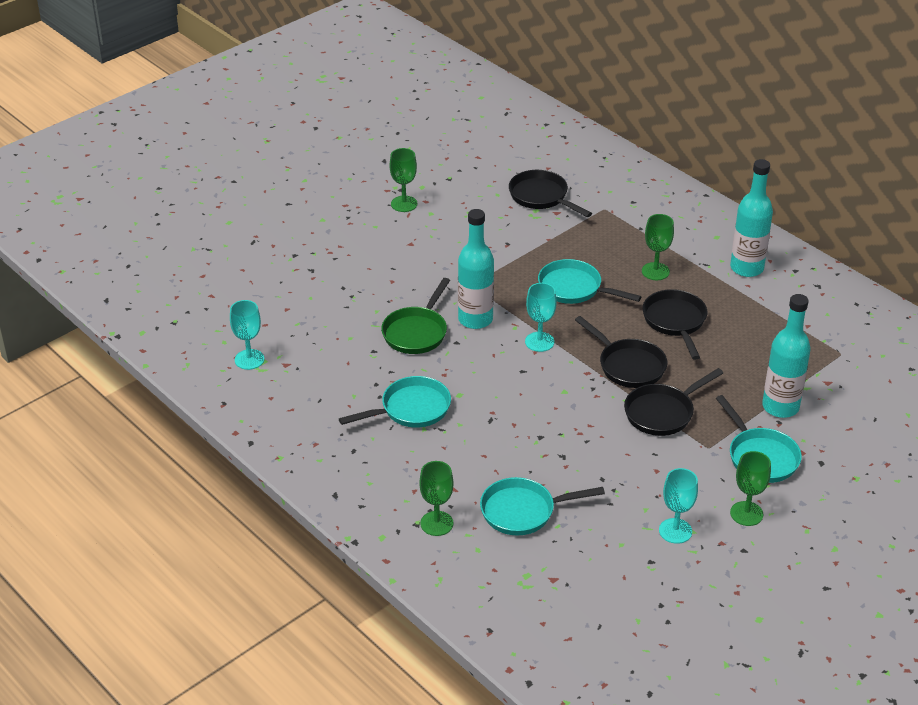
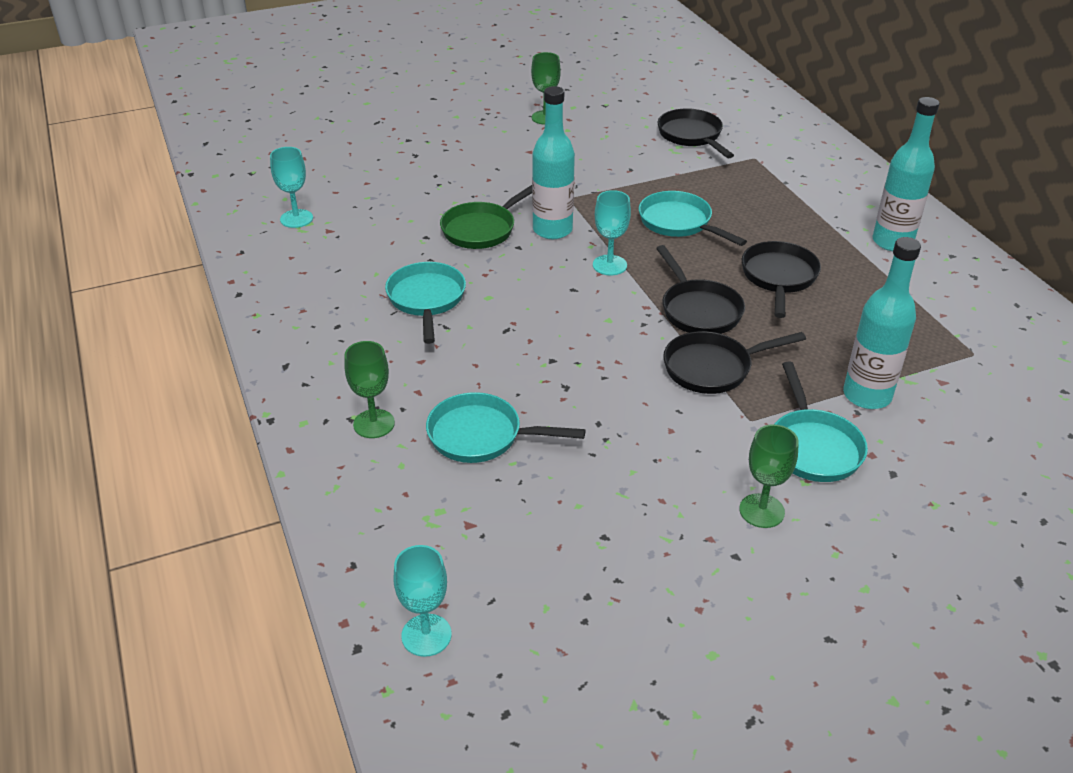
camera: 20 degrees right, 0 degrees up
(411, 409) = (426, 300): turquoise pan -> turquoise pan turned 90 degrees counterclockwise
(655, 271) = (781, 225): green goblet -> none
(675, 531) = (656, 507): turquoise goblet -> turquoise goblet (426, 635)

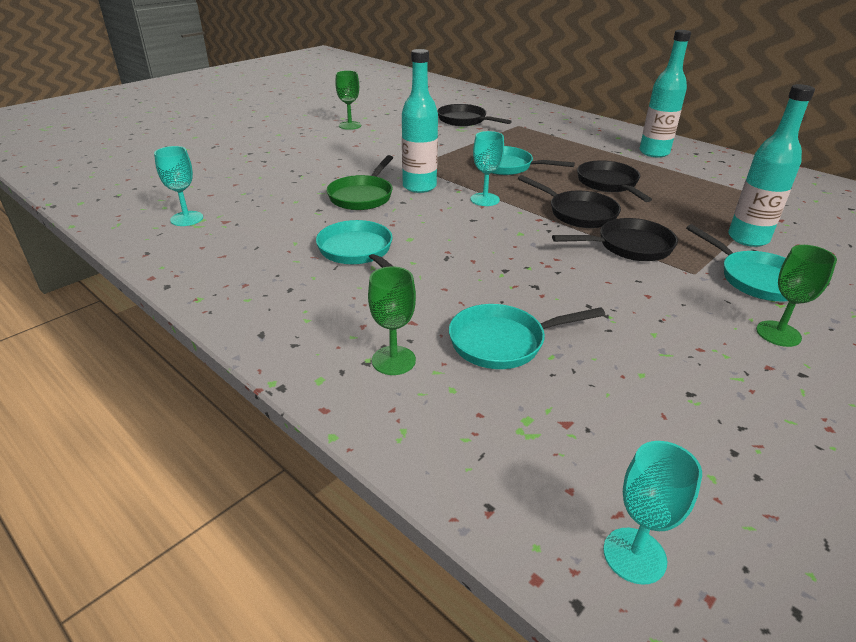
camera: 25 degrees left, 5 degrees down
(712, 368) = (629, 246): black pan -> black pan turned 150 degrees counterclockwise

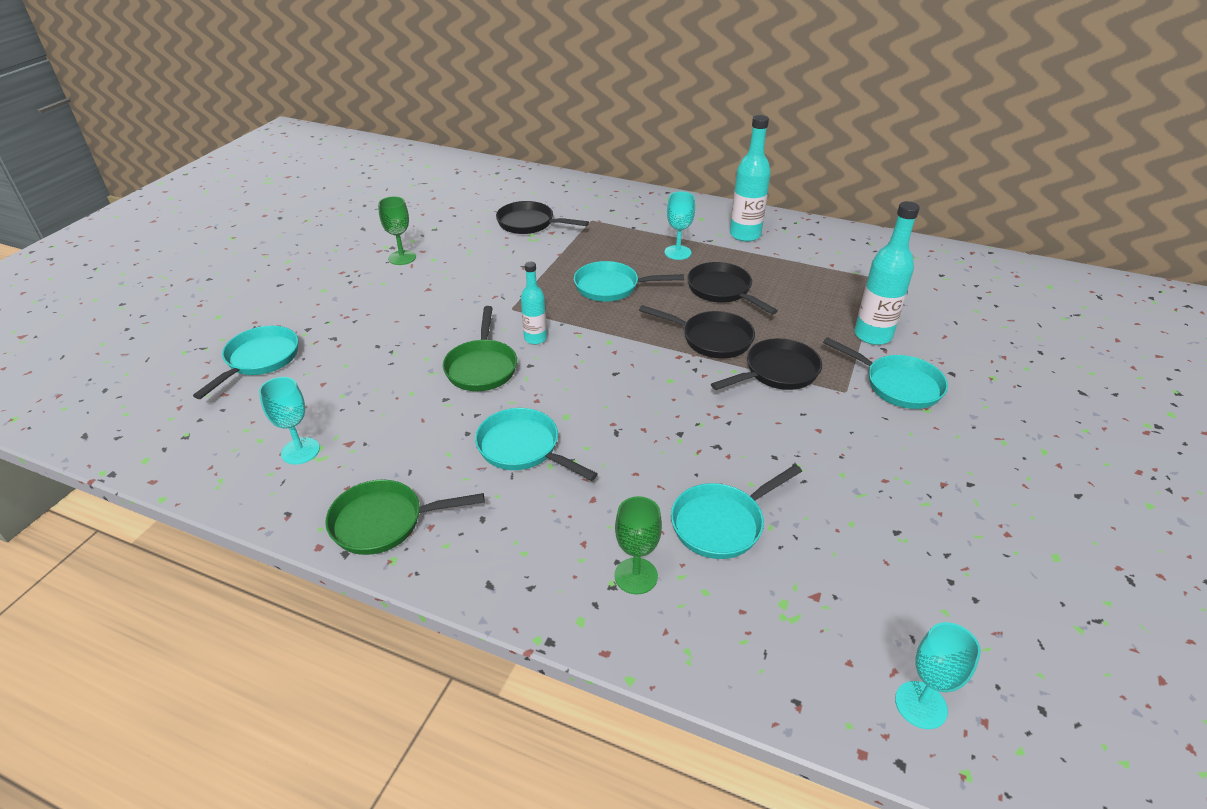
camera: 20 degrees left, 5 degrees up
(202, 164) = (259, 360): none -> turquoise pan
(211, 274) = (384, 522): none -> green pan
(419, 187) = (535, 338): turquoise bottle -> turquoise bottle, size x0.60
(485, 199) = (612, 341): turquoise goblet -> turquoise goblet (677, 252)
(778, 334) = (937, 444): green goblet -> none

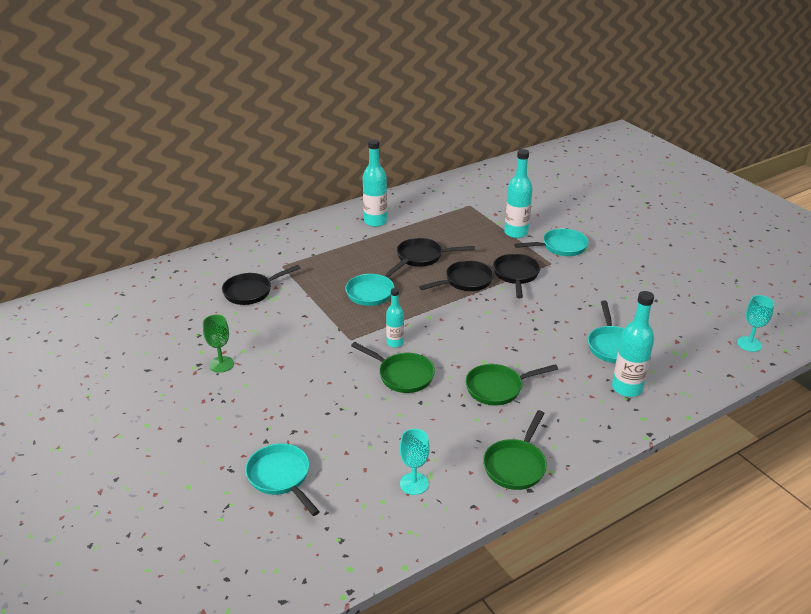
camera: 55 degrees left, 5 degrees down
(523, 448) = (497, 388): turquoise pan -> green pan
(636, 576) = (627, 388): green goblet -> turquoise bottle
(677, 252) = (364, 252): turquoise goblet -> none

